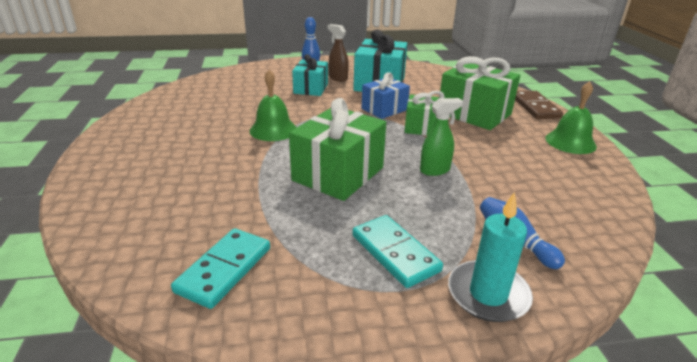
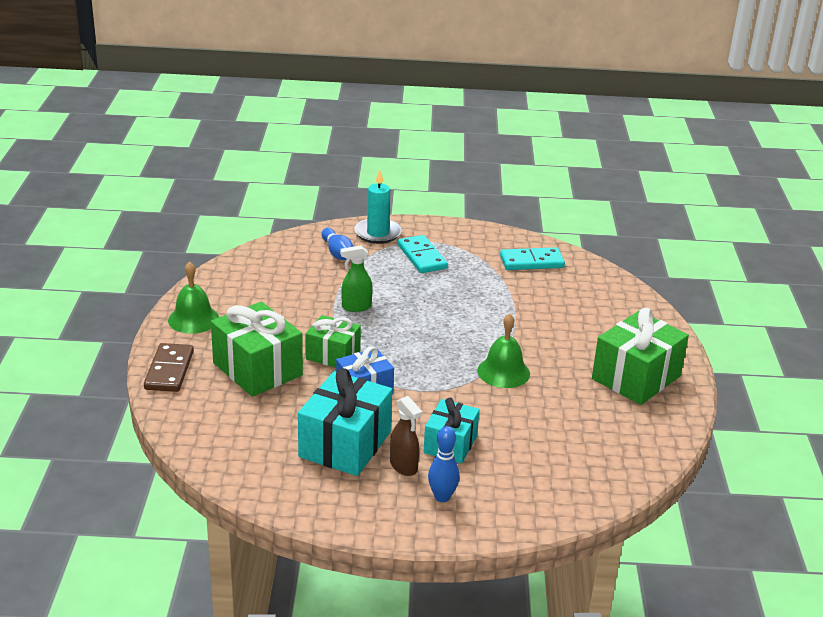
camera: 170 degrees left, 0 degrees up
(224, 270) = (531, 262): turquoise domino -> turquoise domino turned 45 degrees clockwise
(338, 174) = (445, 314): green gift -> green gift (636, 377)

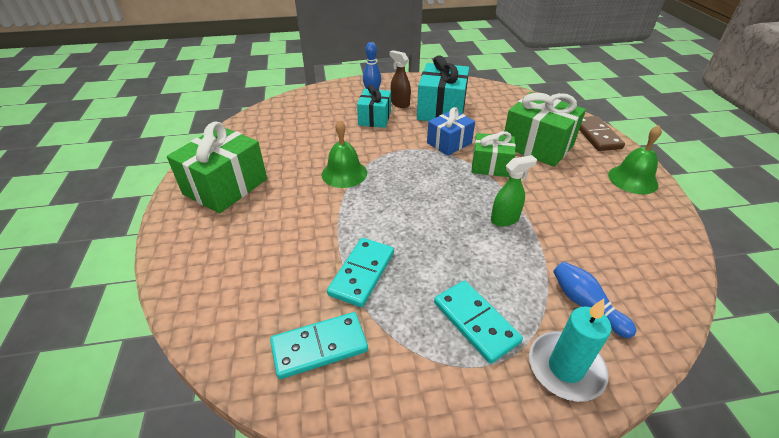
camera: 170 degrees right, 10 degrees up
(497, 291) = (362, 273): none -> turquoise domino

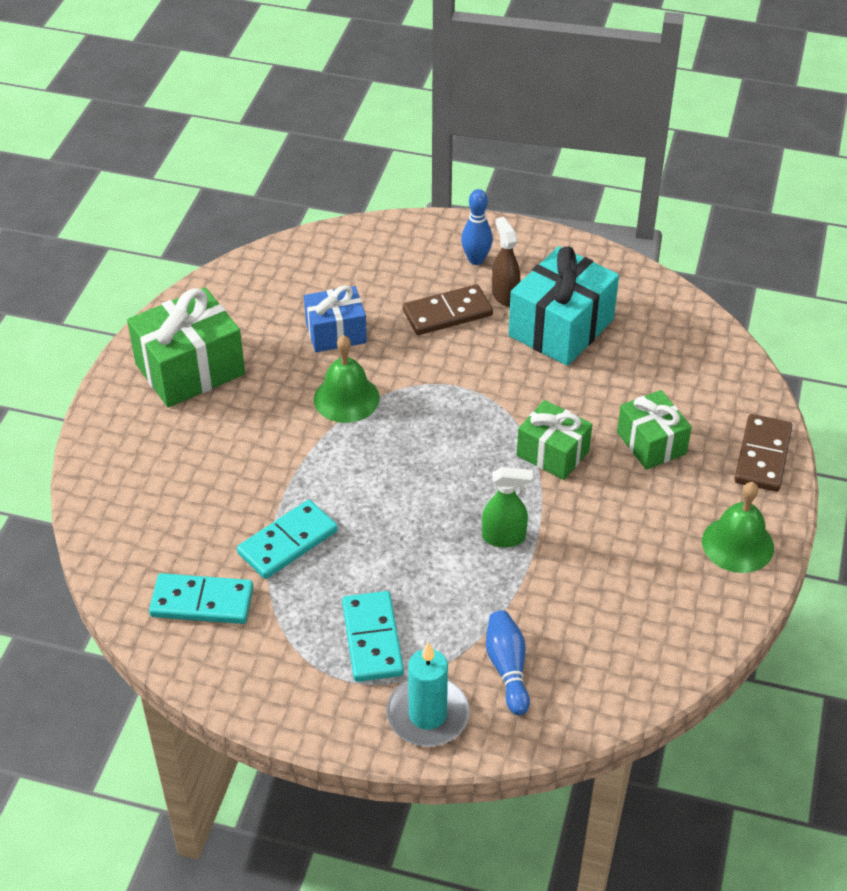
camera: 25 degrees right, 5 degrees up
(374, 118) = (447, 313): turquoise gift -> brown domino
(449, 143) = (524, 395): blue gift -> blue gift (336, 333)
(537, 146) = (651, 443): green gift -> green gift, size x0.62

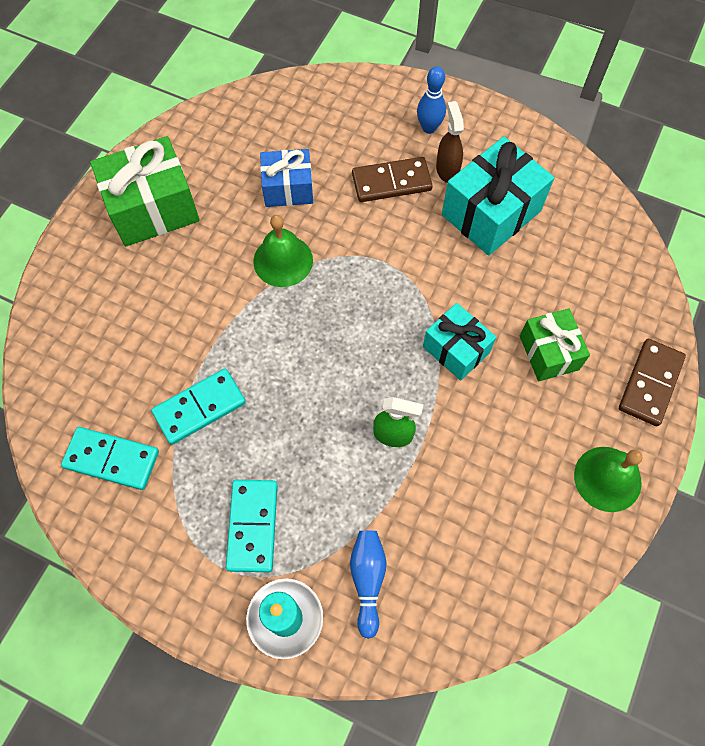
camera: 10 degrees right, 20 degrees up
(552, 453) = (456, 349): green gift -> turquoise gift

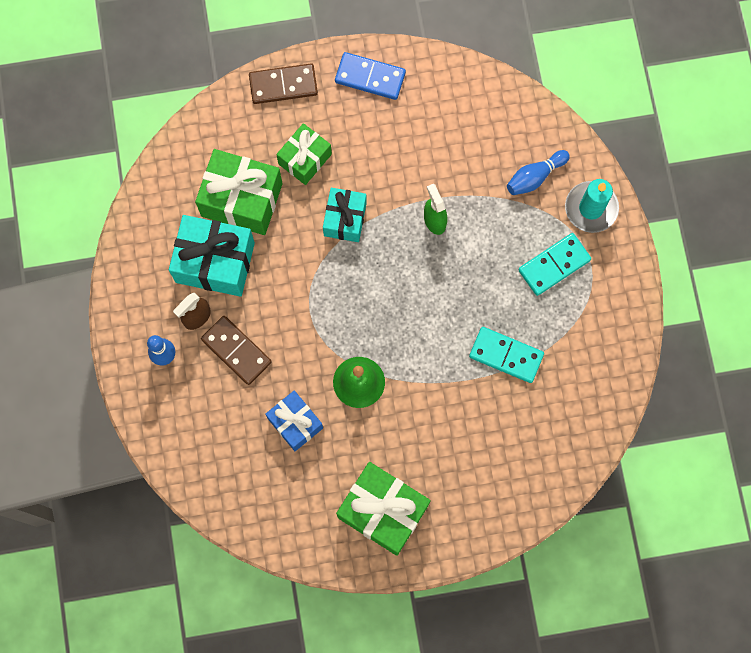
camera: 125 degrees left, 10 degrees up
(111, 459) = (580, 384): turquoise domino -> none
(541, 270) = (242, 200): none -> green gift
(607, 478) = (370, 77): green bell -> blue domino

